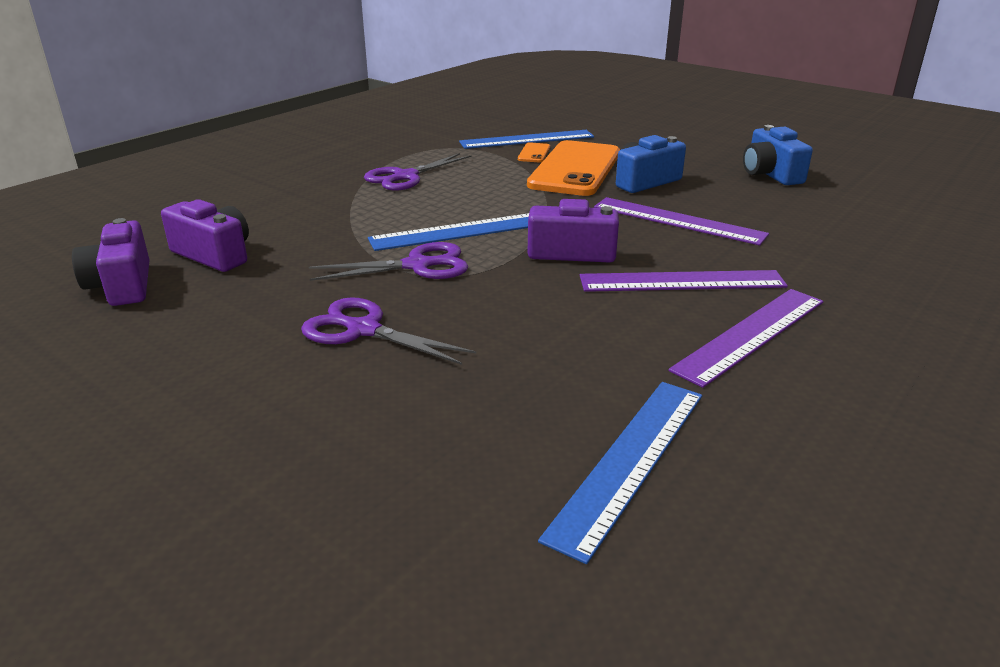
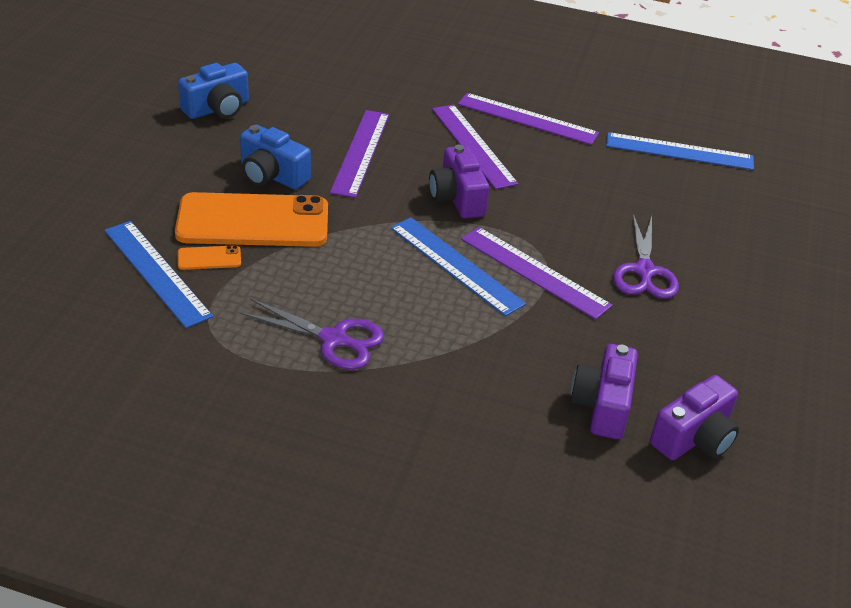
camera: 115 degrees left, 10 degrees up
(418, 265) = (534, 272): purple scissors -> purple ruler

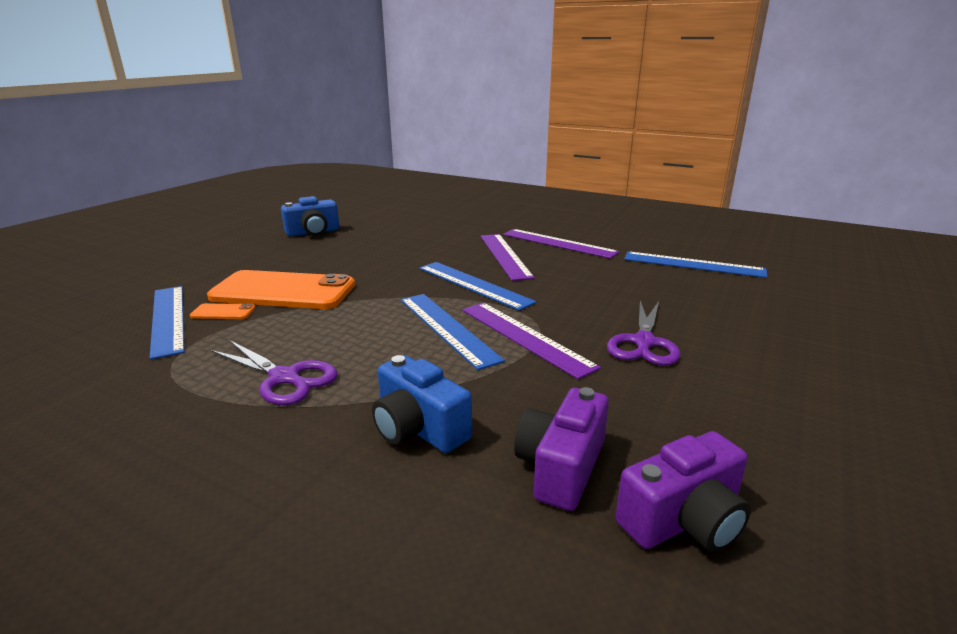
camera: 15 degrees right, 15 degrees down
(271, 175) = (323, 266): blue camera -> blue camera (418, 428)
(360, 152) = (407, 256): purple ruler -> none
(457, 198) = (474, 284): purple camera -> blue ruler

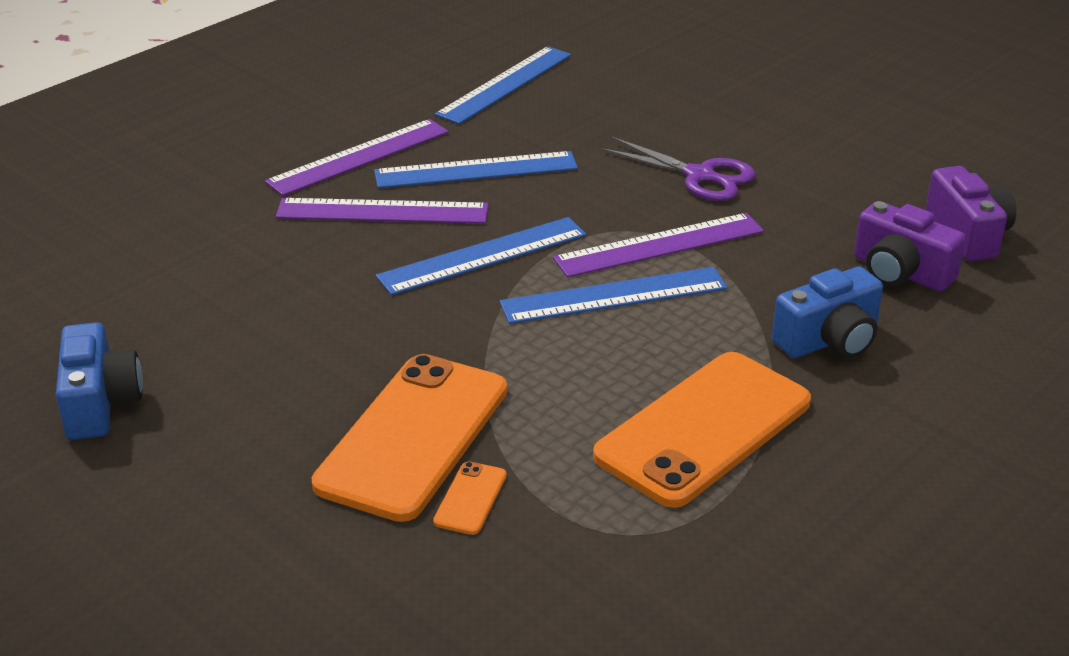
camera: 75 degrees left, 10 degrees up
(168, 319) = (471, 559): blue ruler -> blue ruler (476, 170)
(285, 378) = (703, 429): purple scissors -> orange phone

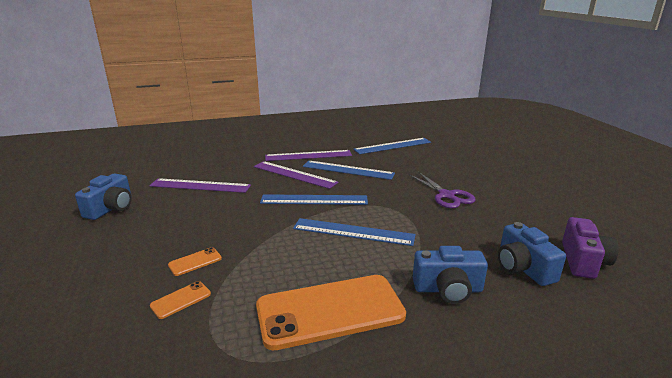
camera: 30 degrees right, 10 degrees down
(413, 437) = (195, 262): orange phone -> orange phone, size x0.40
(659, 245) = (398, 217): purple ruler -> purple ruler (200, 186)
(900, 272) = (523, 268): purple camera -> blue camera

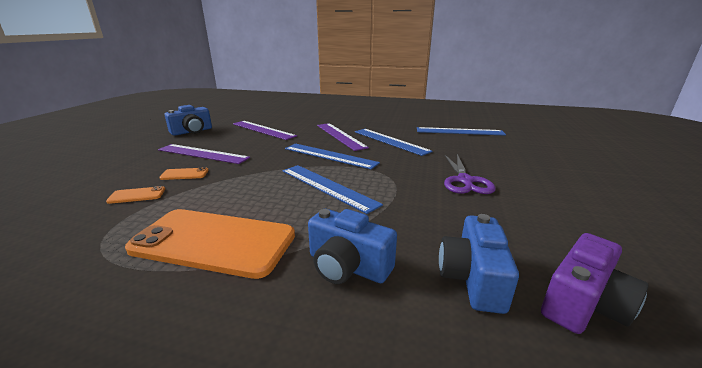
camera: 30 degrees right, 0 degrees up
(308, 155) = (370, 126): purple ruler -> purple ruler (203, 154)

